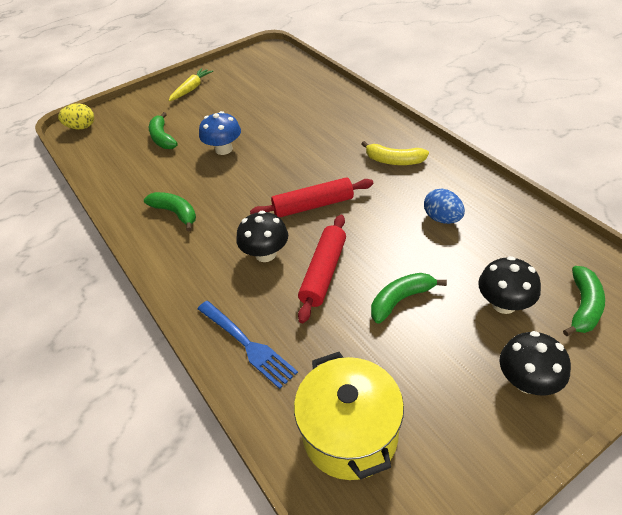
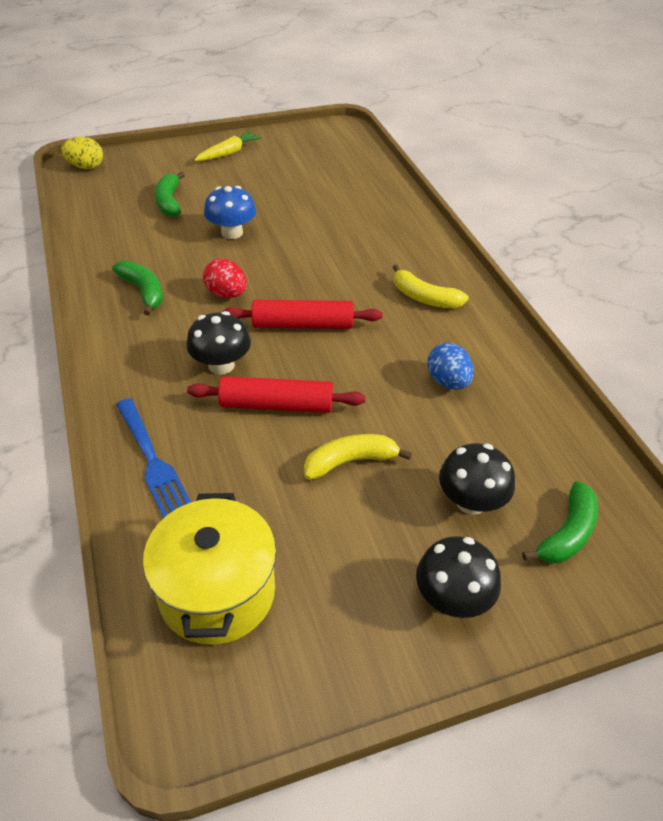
camera: 10 degrees right, 0 degrees up
(243, 198) = (227, 294): none -> red egg
(323, 272) = (276, 404): red rolling pin -> red rolling pin turned 60 degrees clockwise
(400, 300) = (350, 461): green banana -> yellow banana

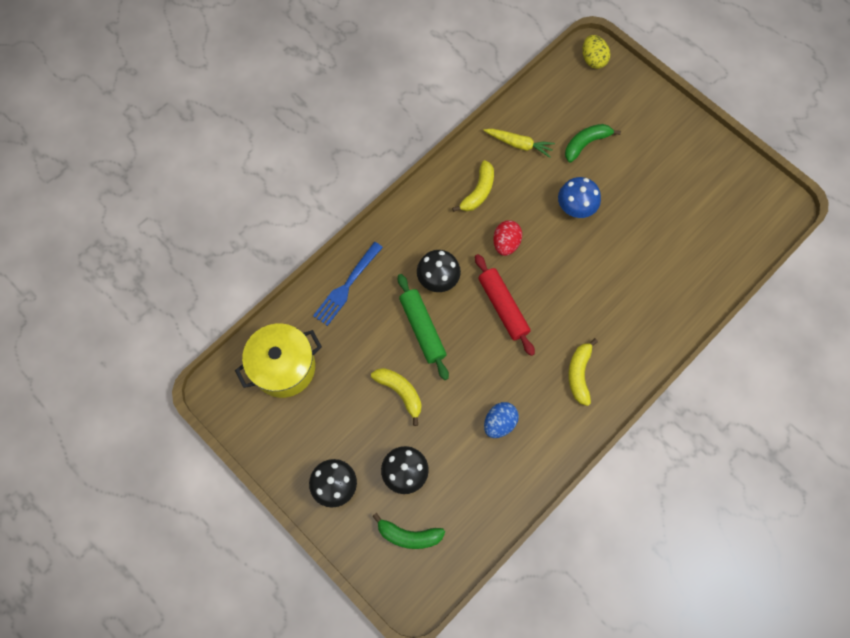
camera: 65 degrees right, 25 degrees up
(143, 291) = (478, 191): green banana -> yellow banana
(229, 153) = (681, 143): yellow carrot -> yellow carrot (519, 144)
(276, 404) = (422, 329): red rolling pin -> green rolling pin

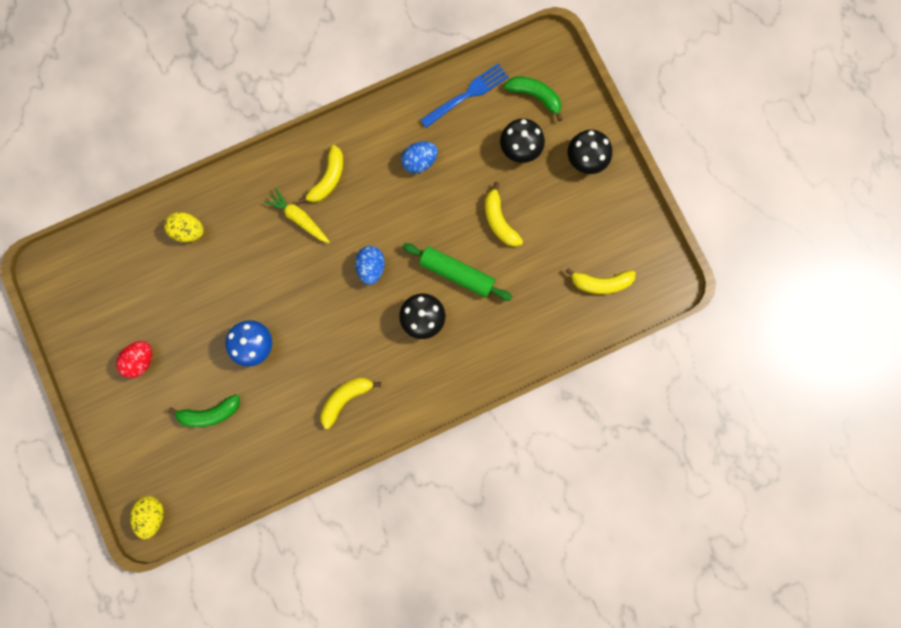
camera: 160 degrees left, 10 degrees up
(284, 367) = (601, 283): yellow pot -> yellow banana
(347, 286) = (515, 344): blue fork -> blue fork (467, 94)
(422, 329) = (456, 274): green rolling pin -> green rolling pin turned 60 degrees counterclockwise
(503, 307) = (371, 267): red rolling pin -> blue egg
(506, 243) = (341, 332): red egg -> red egg (140, 360)
(519, 144) = (280, 438): yellow carrot -> yellow carrot (299, 218)
(682, 282) = (189, 231): none -> yellow egg

